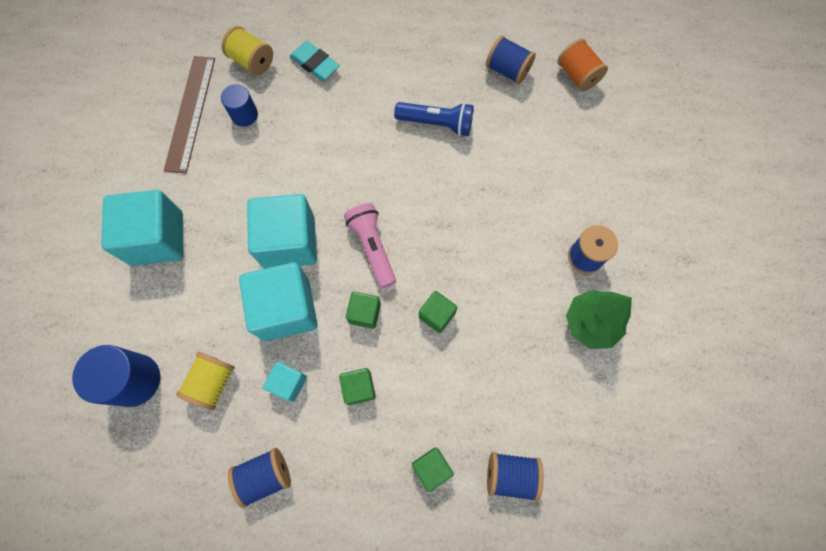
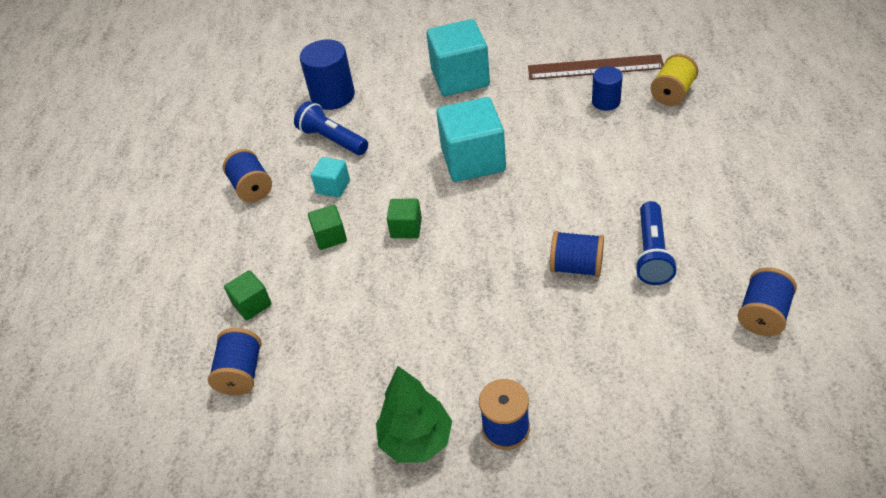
camera: 90 degrees right, 25 degrees down
(212, 382) = (332, 140): yellow spool -> blue flashlight
(286, 309) = (404, 171): turquoise cube -> none
(315, 64) = (690, 138): turquoise eraser -> none
(372, 247) = (479, 222): pink flashlight -> none
(437, 315) = (410, 287): green cube -> none
(440, 179) = (576, 267): none -> blue spool
(577, 75) = (792, 399): orange spool -> none

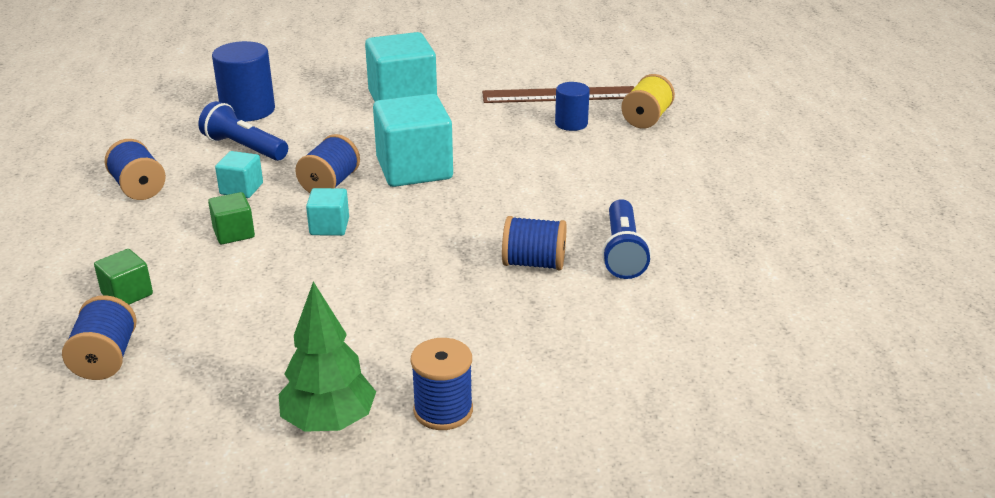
camera: 10 degrees left, 15 degrees down
(406, 228) = (329, 227): green cube -> turquoise cube
(762, 314) = (750, 307): blue spool -> blue spool (330, 184)

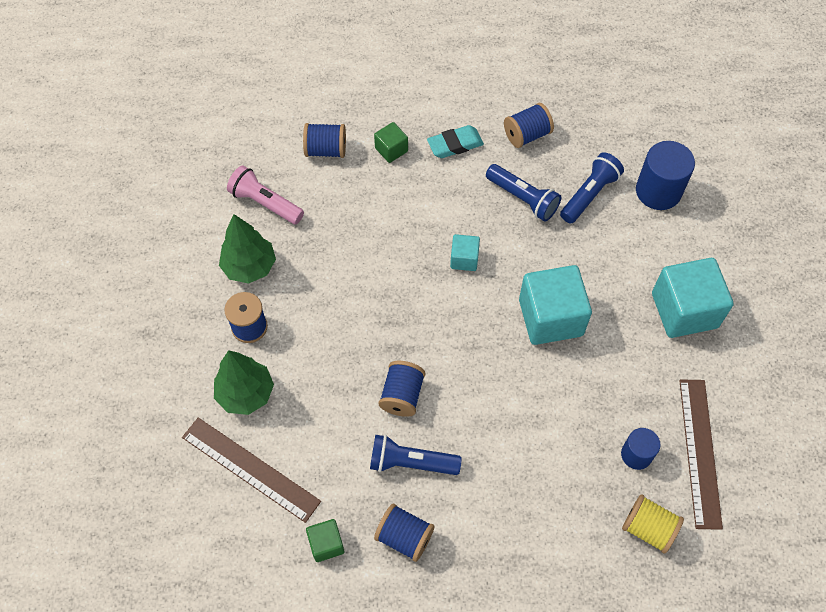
camera: 95 degrees right, 30 degrees up
(136, 240) = (455, 144): none -> turquoise eraser
(200, 417) = (265, 203): none -> pink flashlight
(234, 233) = (460, 200): green cube -> green cube (326, 544)
(241, 189) = (523, 199): turquoise cube -> blue flashlight
(330, 184) = (528, 257): blue spool -> blue spool (404, 537)
(559, 401) = (246, 393): none -> green tree
(676, 384) = (250, 469): none -> brown ruler

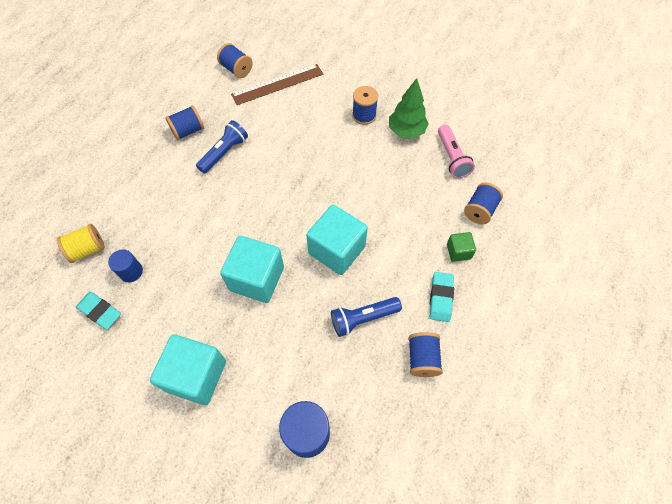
camera: 120 degrees right, 0 degrees up
(246, 393) = (322, 98): green tree -> none
(265, 203) = (451, 158): pink flashlight -> pink flashlight turned 105 degrees clockwise
(326, 544) = (213, 98): green cube -> none
(402, 395) = (266, 168): blue spool -> blue spool (236, 69)
(464, 259) = (337, 250): turquoise cube -> turquoise cube, size x2.03
(589, 194) = (337, 372): blue flashlight -> none
(700, 452) = (100, 311): brown ruler -> turquoise eraser

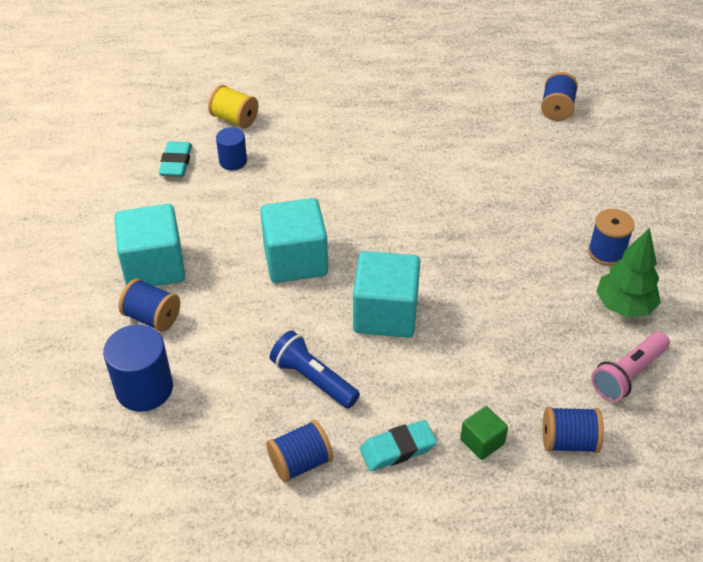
camera: 60 degrees right, 15 degrees down
(188, 131) = (434, 115): blue spool -> blue spool (152, 317)
(224, 153) = (432, 156): blue flashlight -> none
(277, 84) = (572, 152): brown ruler -> none

